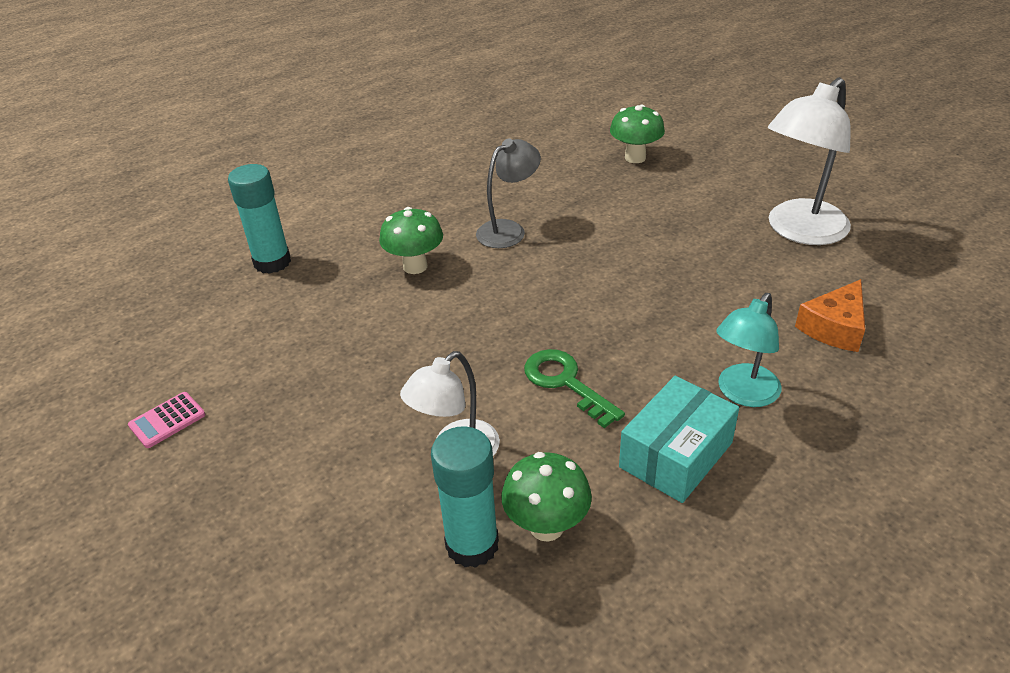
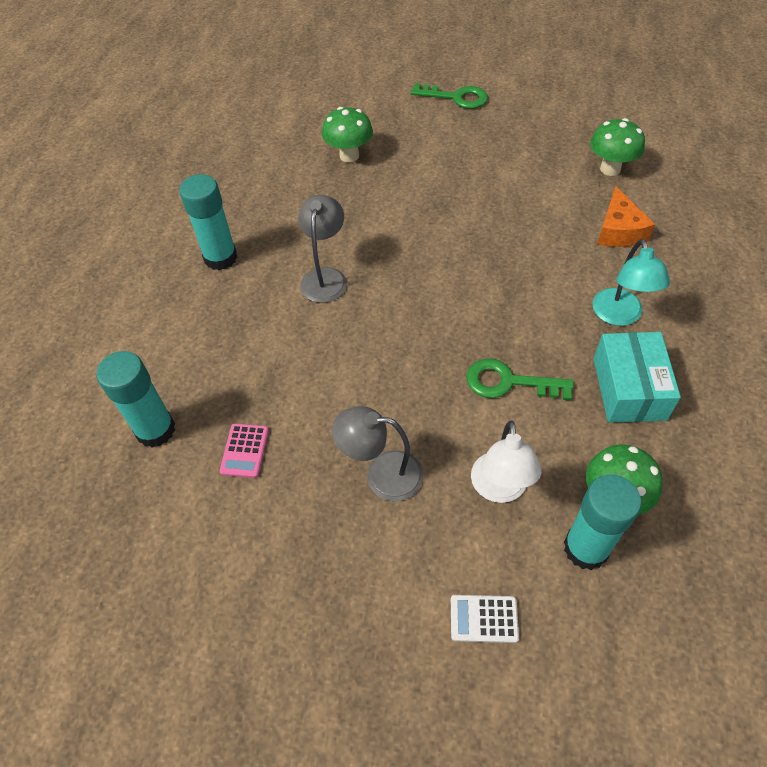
camera: 40 degrees left, 15 degrees up
(167, 420) = (249, 636): pink calculator -> pink calculator (245, 451)
(326, 530) = (484, 619): none -> white calculator
(380, 382) = (382, 474): none -> grey lamp
(415, 266) = (288, 355): green mushroom -> green mushroom (610, 169)
(447, 181) = (220, 258): none -> turquoise glue stick
(792, 155) = (456, 97): none -> green key
(799, 231) = (525, 163): white lamp -> none

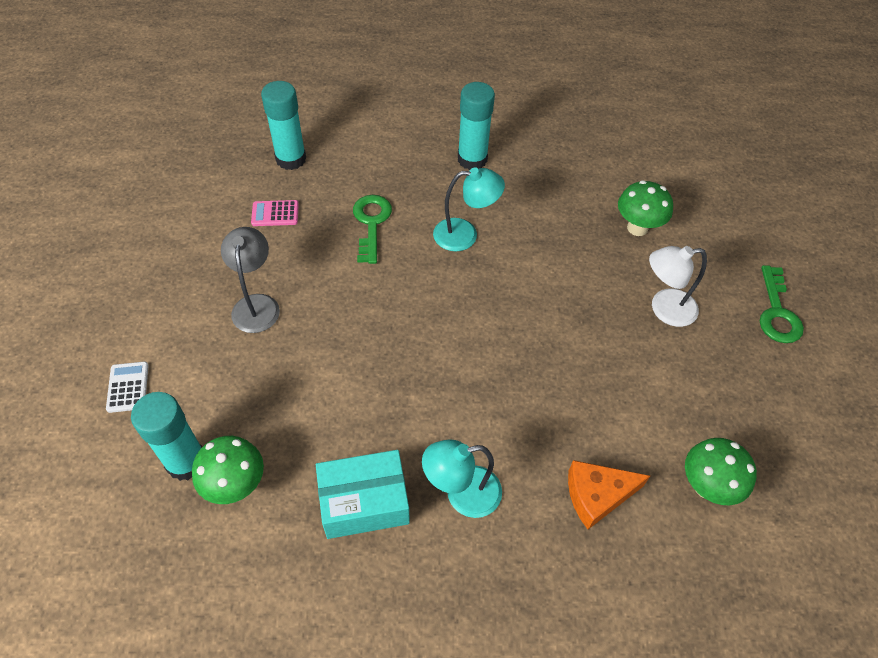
camera: 75 degrees right, 0 degrees up
(325, 277) = (465, 234): grey lamp -> turquoise lamp
(499, 489) = (244, 391): white lamp -> white lamp (664, 309)
(508, 382) = (360, 391): green key -> green key (371, 223)

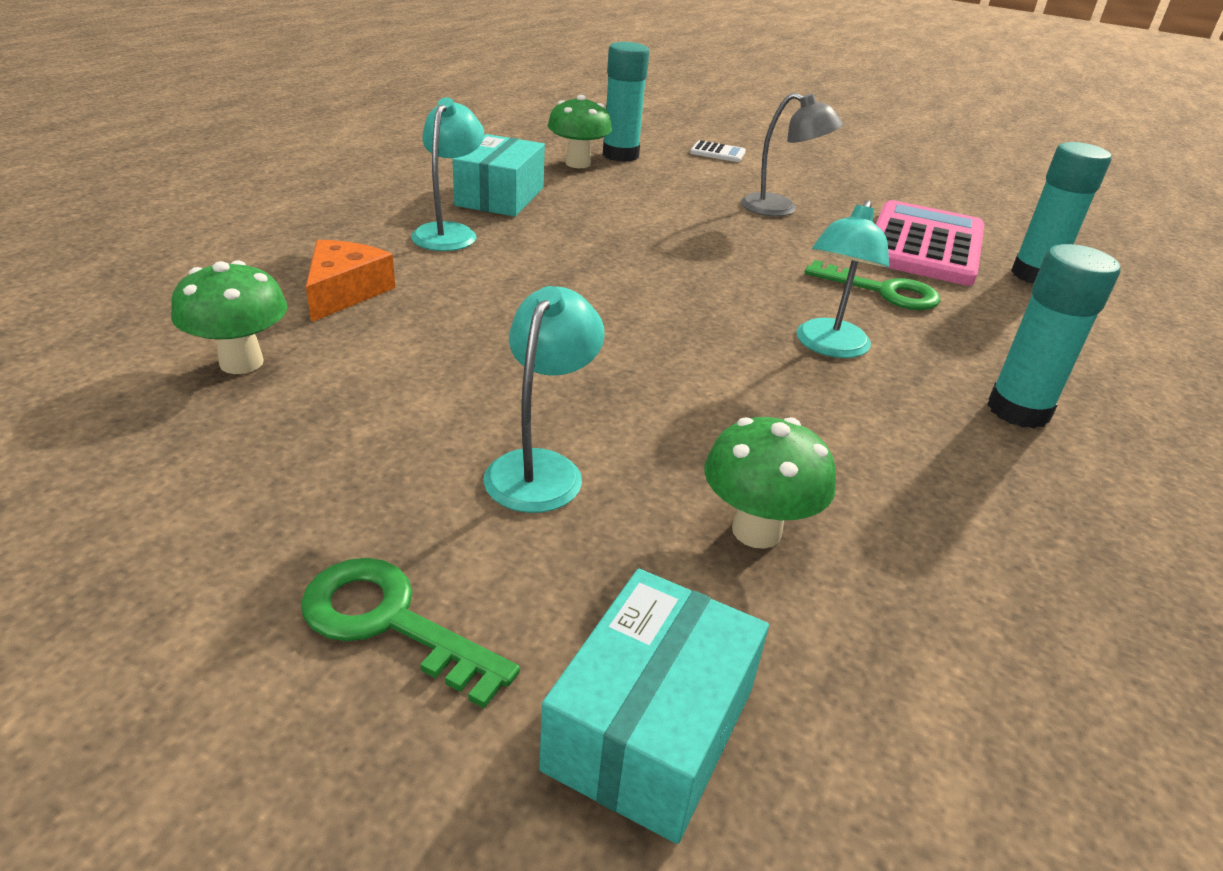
camera: 115 degrees right, 20 degrees down
(275, 214) = (924, 245): pink calculator -> pink calculator, size x2.48
(664, 309) = (541, 468): white lamp -> turquoise lamp
(746, 230) = (650, 728): none -> turquoise box

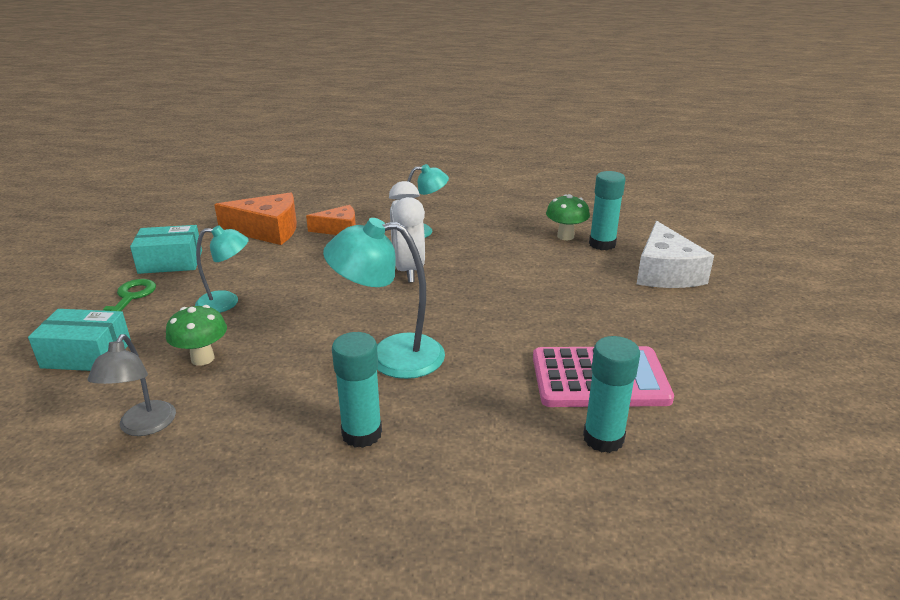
camera: 70 degrees right, 5 degrees down
(241, 363) = (268, 230): green mushroom -> orange cheese
(500, 196) = (484, 230): turquoise box -> turquoise box (170, 262)
(577, 275) = (408, 270): none -> white clock
(717, 153) = (665, 272): white calculator -> white cheese
(780, 209) = (588, 311): grey lamp -> grey lamp (143, 427)
(829, 347) = (390, 356): turquoise lamp -> turquoise lamp, size x1.59
(883, 291) = (490, 368): green key -> none

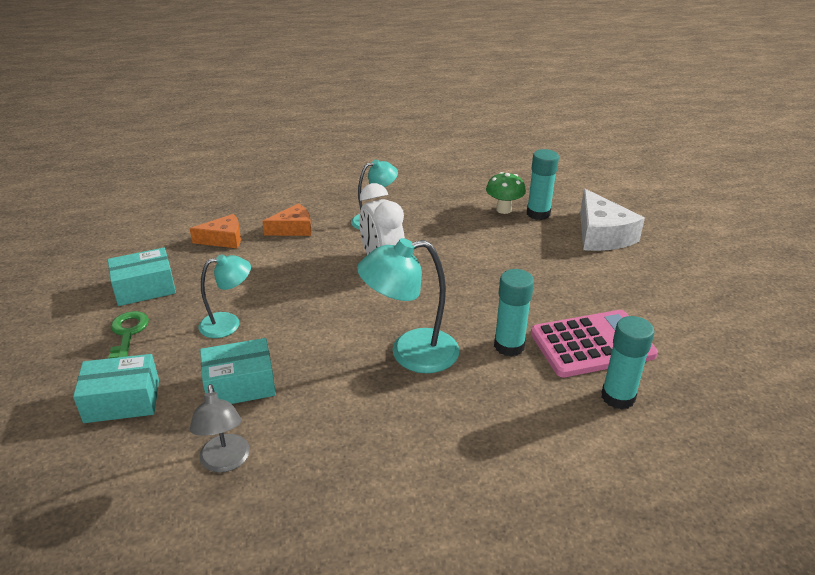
camera: 15 degrees left, 5 degrees up
(202, 358) = (240, 385): green mushroom -> turquoise box
(268, 230) = (223, 239): orange cheese -> orange cheese, size x0.62
(362, 433) = (424, 430): turquoise glue stick -> turquoise glue stick (509, 346)

